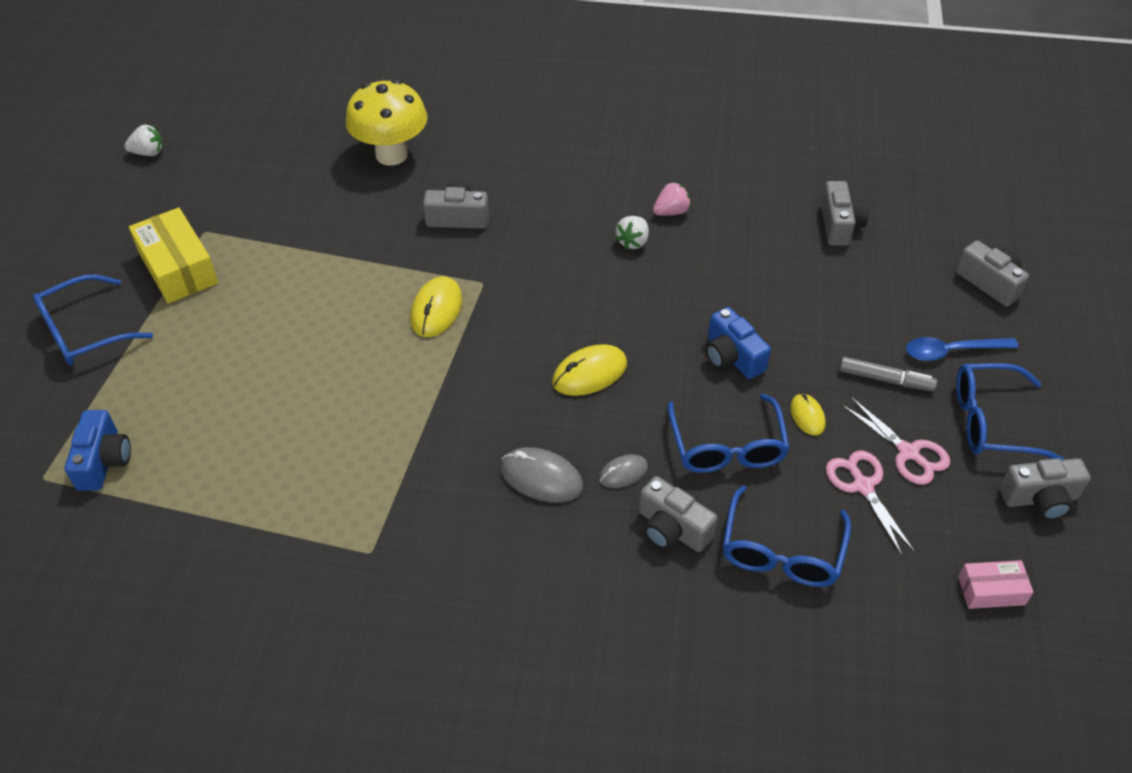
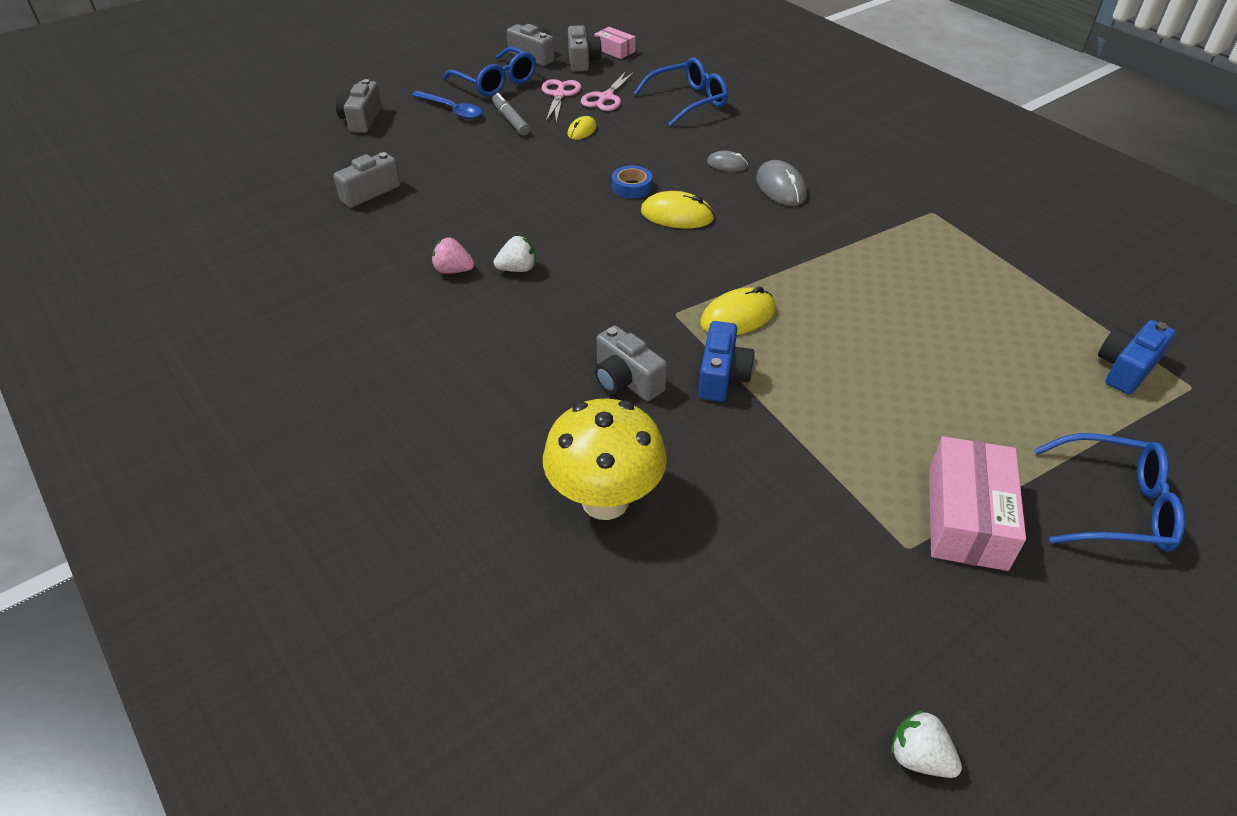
camera: 135 degrees left, 5 degrees down
(178, 268) = (966, 517): yellow box -> pink box
(665, 377) = (631, 187): none -> blue tape
(672, 529) = (733, 133): grey camera -> grey camera (582, 61)
(727, 447) = (649, 143): blue glasses -> none
(732, 357) = (573, 173): blue camera -> blue camera (722, 376)

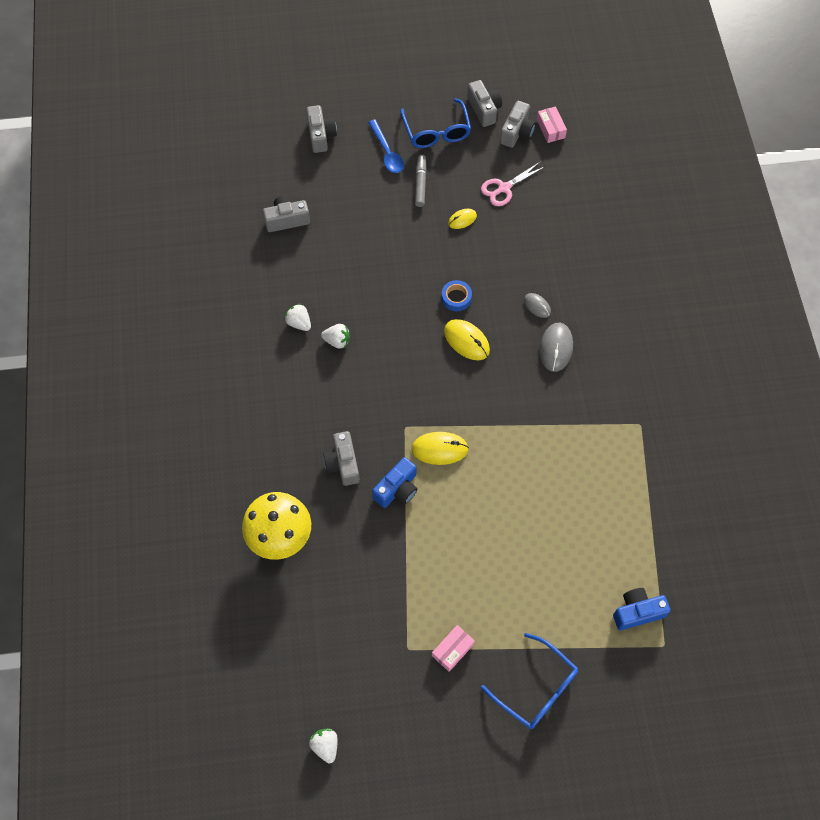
camera: 30 degrees right, 20 degrees up
(362, 120) = (321, 135): grey camera -> grey camera turned 135 degrees clockwise
(453, 270) = (299, 323): pink strawberry -> white strawberry
(559, 95) = (473, 169): pink scissors -> none
(688, 101) = (561, 221): blue glasses -> none
(966, 517) = (452, 650): pink box -> pink box, size x0.56

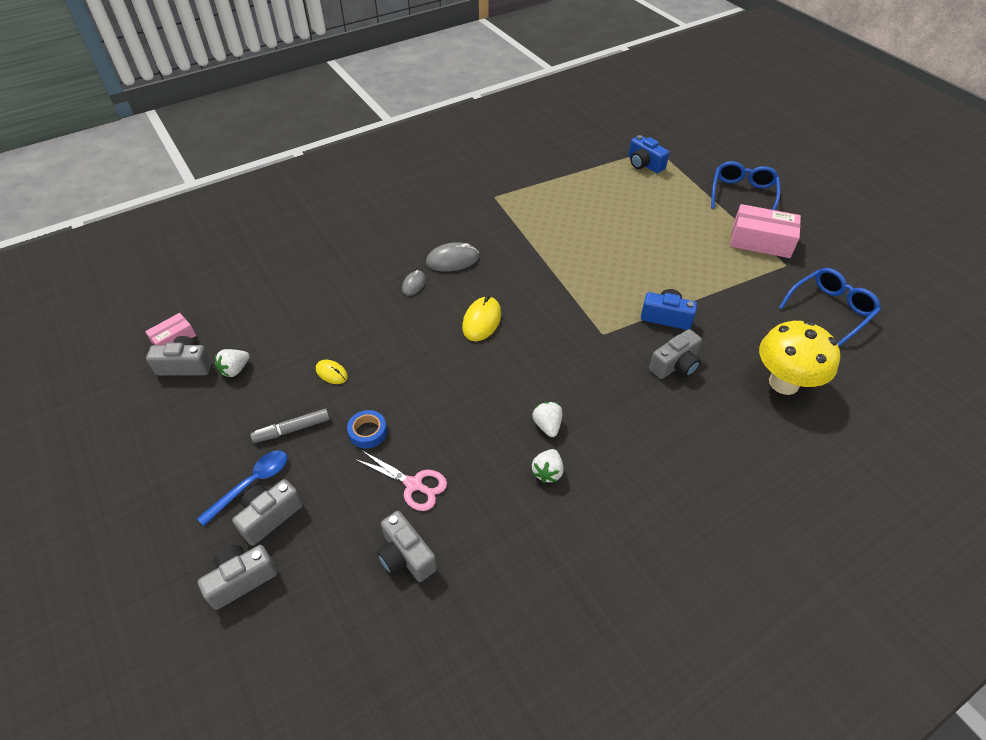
camera: 115 degrees left, 15 degrees down
(325, 746) = (902, 285): white strawberry -> white strawberry (235, 369)
(436, 132) = (202, 442): blue glasses -> blue glasses (830, 310)
(439, 449) = (606, 302): yellow mouse -> none
(452, 650) = (761, 241): pink box -> pink box, size x1.80
(456, 298) = (436, 345): blue tape -> blue tape (368, 432)
(484, 109) = (154, 407): grey camera -> grey camera (270, 516)
(504, 188) = (274, 352): pink scissors -> pink scissors (414, 485)

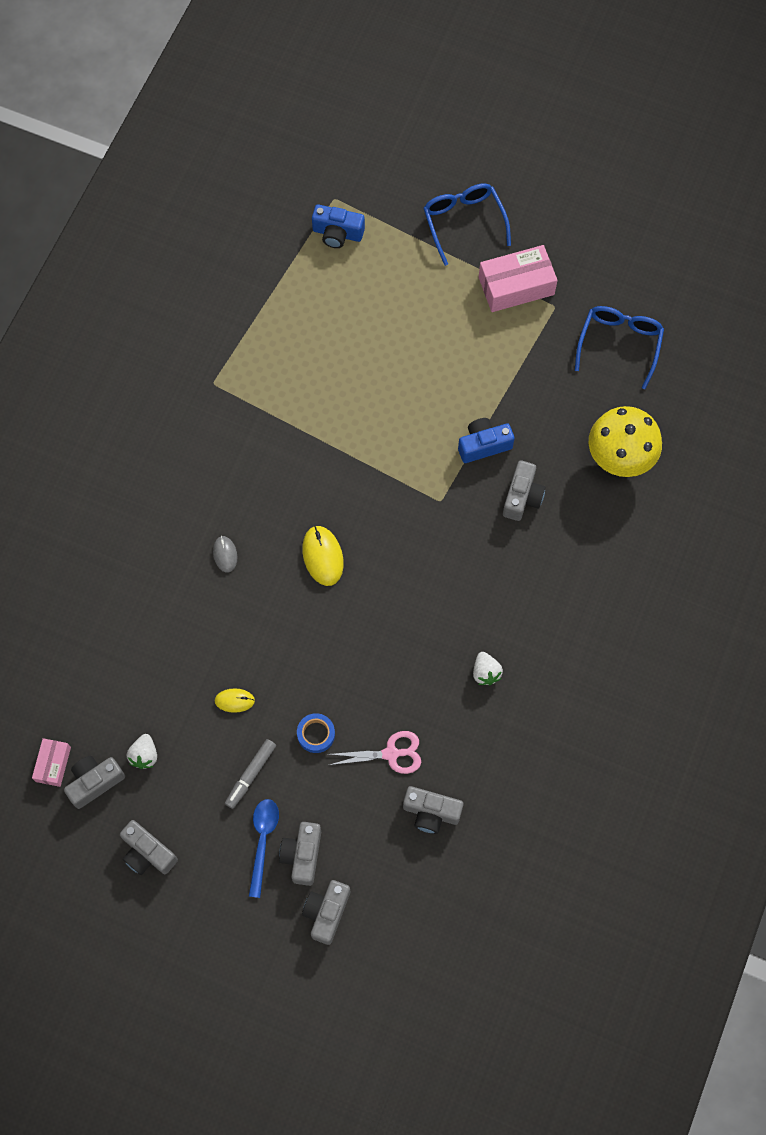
camera: 35 degrees left, 20 degrees up
(165, 435) = (147, 853): none -> grey camera
(452, 260) = (238, 500): grey mouse -> none
(547, 425) = (456, 629): white strawberry -> none

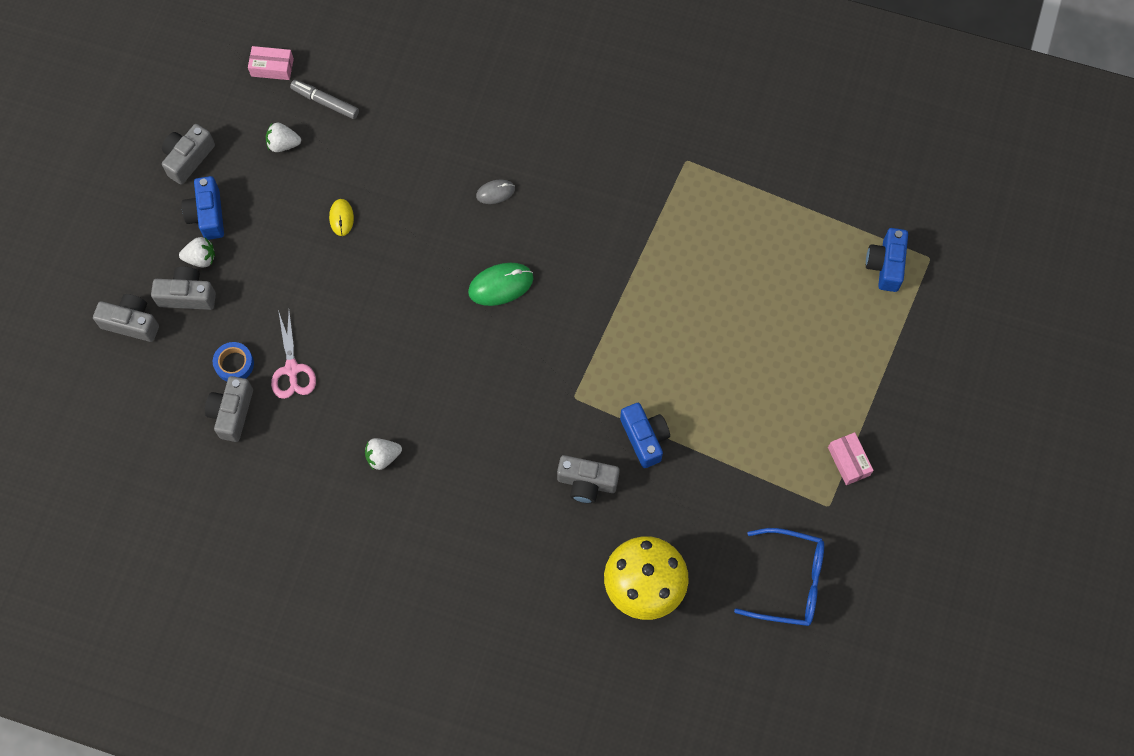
camera: 85 degrees right, 0 degrees up
(95, 782) = (255, 105): grey camera -> none
(215, 834) = (207, 215): none -> blue camera
(250, 775) = (266, 240): grey marker -> grey marker (325, 102)
(263, 841) = (201, 258): blue spoon -> white strawberry
(316, 734) = (310, 296): blue tape -> blue tape (234, 364)
(323, 556) = (501, 285): yellow mouse -> green mouse
(463, 222) = (922, 398): blue glasses -> none
(516, 286) = (848, 461): pink box -> pink box, size x0.56

